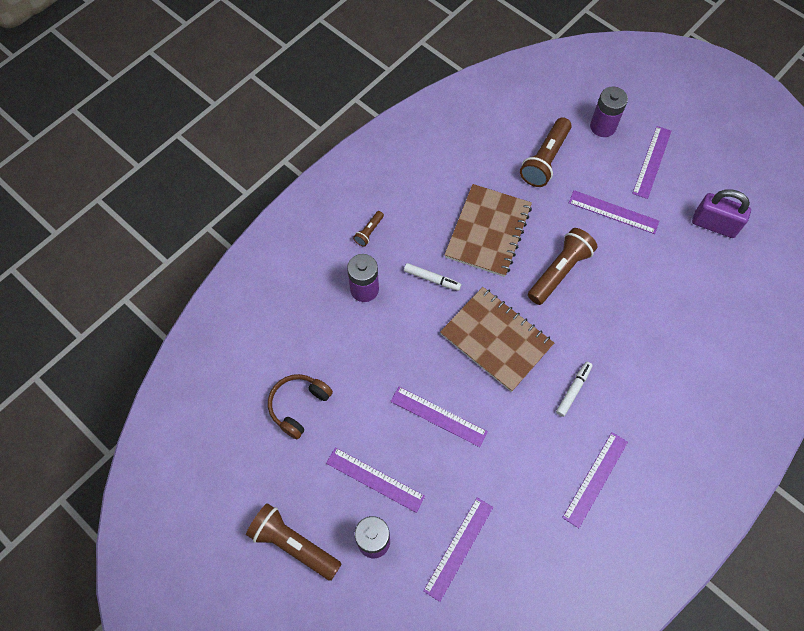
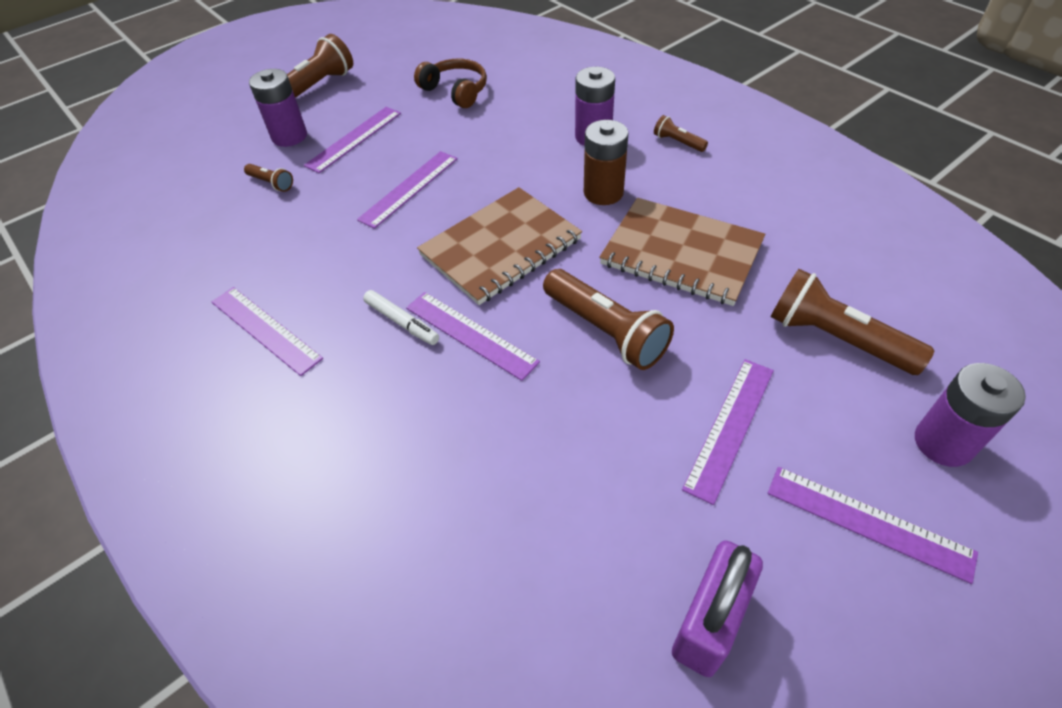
camera: 100 degrees right, 15 degrees down
(431, 279) = (603, 193): white marker -> brown battery
(441, 533) = (271, 183): none -> brown flashlight
(459, 548) = (248, 195): purple ruler -> purple ruler (470, 334)

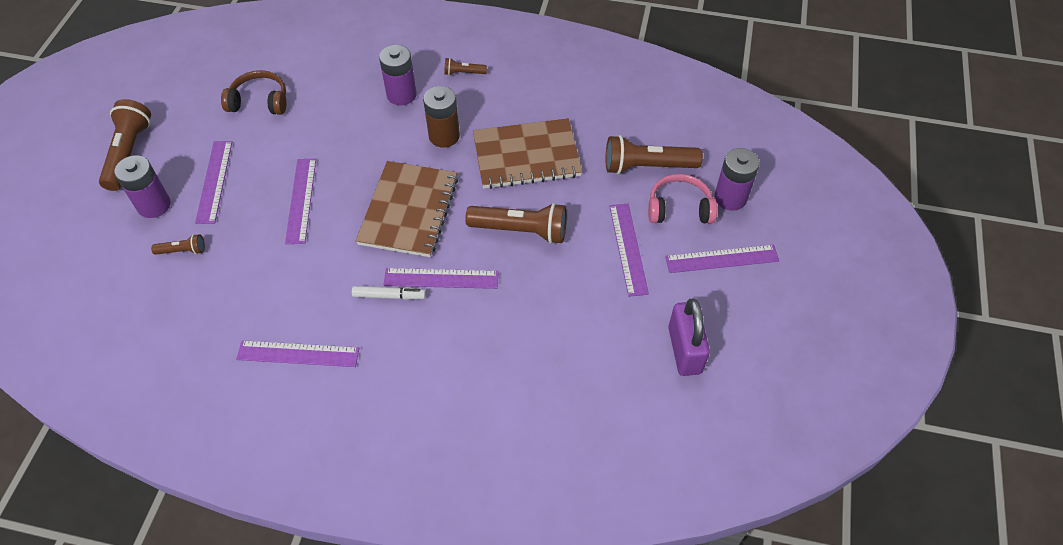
camera: 40 degrees left, 5 degrees up
(847, 415) = (679, 208): none -> pink headphones

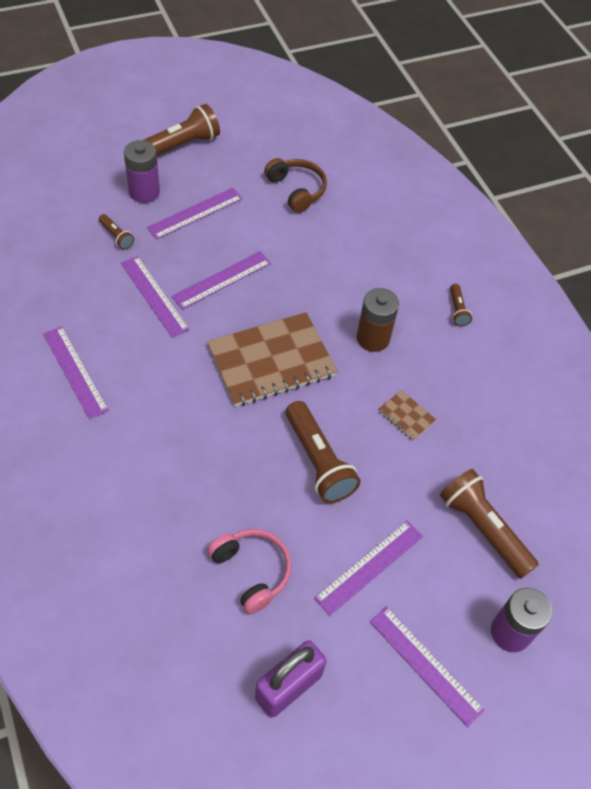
camera: 50 degrees right, 0 degrees up
(389, 296) = (174, 400): white marker -> none
(401, 95) = (390, 279): purple battery -> none
(441, 278) = (219, 428): purple ruler -> purple ruler (154, 296)
(463, 73) = (457, 310): brown flashlight -> brown flashlight turned 150 degrees counterclockwise
(526, 156) = (406, 416): brown notebook -> brown notebook, size x0.43
(679, 208) = (456, 588): pink headphones -> pink headphones (252, 571)

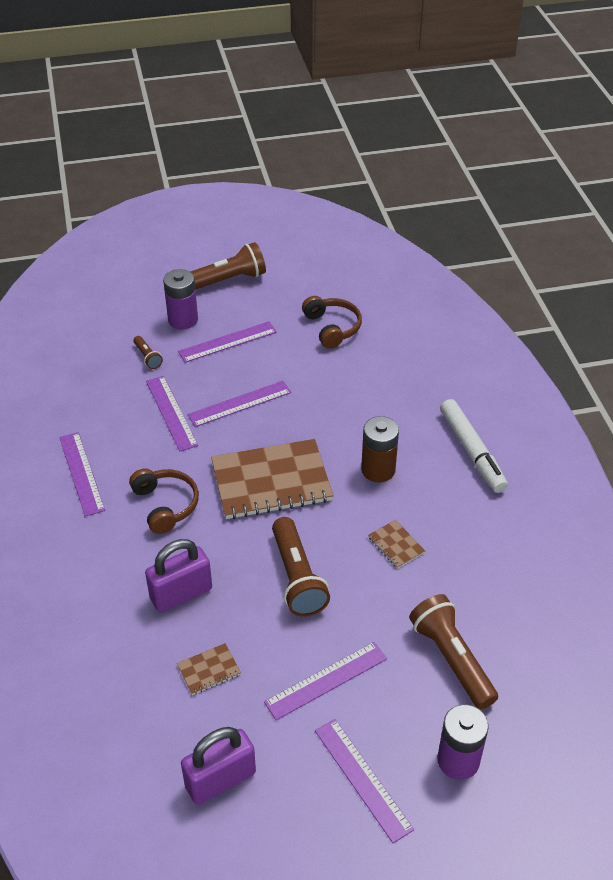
camera: 15 degrees right, 10 degrees down
(170, 398) = (165, 505): none -> brown headphones
(206, 492) = (181, 594): none -> purple padlock
(252, 571) = (209, 670): pink headphones -> brown notebook
(457, 310) = (471, 451): brown flashlight -> white marker

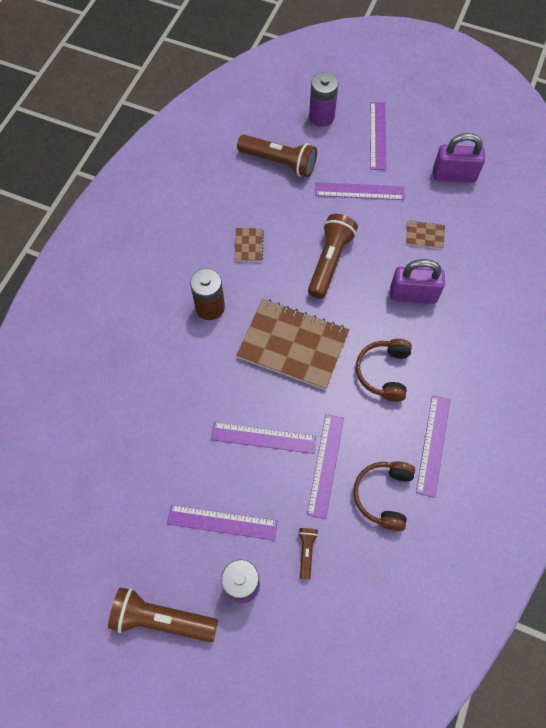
camera: 145 degrees left, 20 degrees up
(332, 328) = (119, 476): brown headphones -> brown headphones (383, 495)
(452, 659) = (279, 162): brown flashlight -> brown flashlight turned 75 degrees counterclockwise
(471, 451) = (132, 282): white marker -> none

